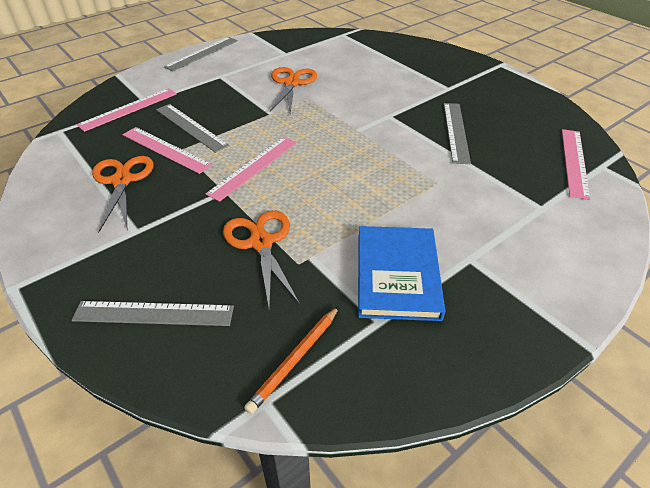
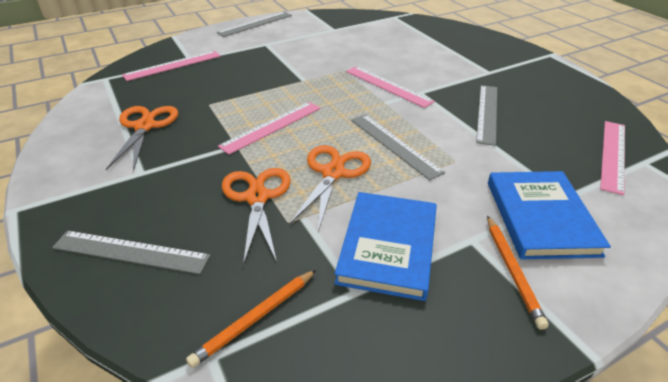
camera: 10 degrees right, 5 degrees down
(166, 149) = (194, 103): pink ruler -> pink ruler (388, 86)
(191, 127) = (224, 85): grey ruler -> grey ruler (394, 145)
(291, 83) = (331, 55): orange scissors -> orange scissors (333, 173)
(510, 283) = (512, 271): none -> orange pencil
(524, 229) = (540, 217): none -> blue book

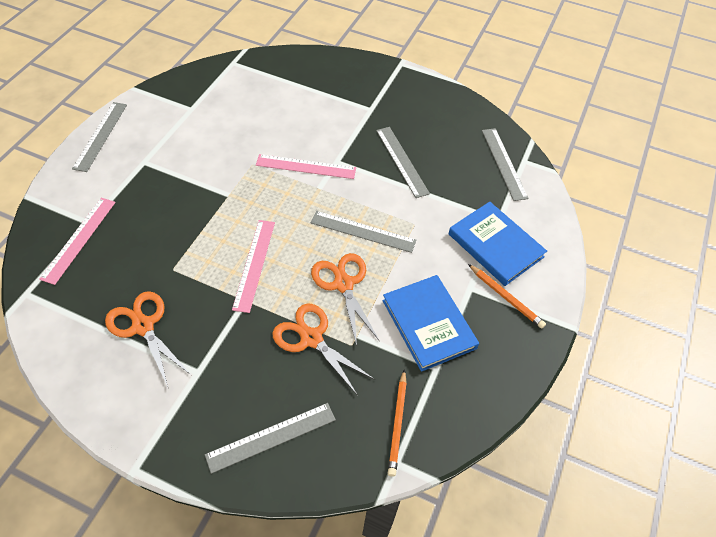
camera: 40 degrees left, 15 degrees up
(613, 155) = (504, 163): pink ruler -> grey ruler

